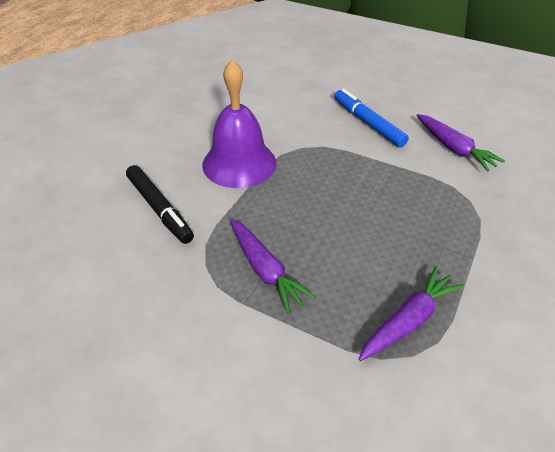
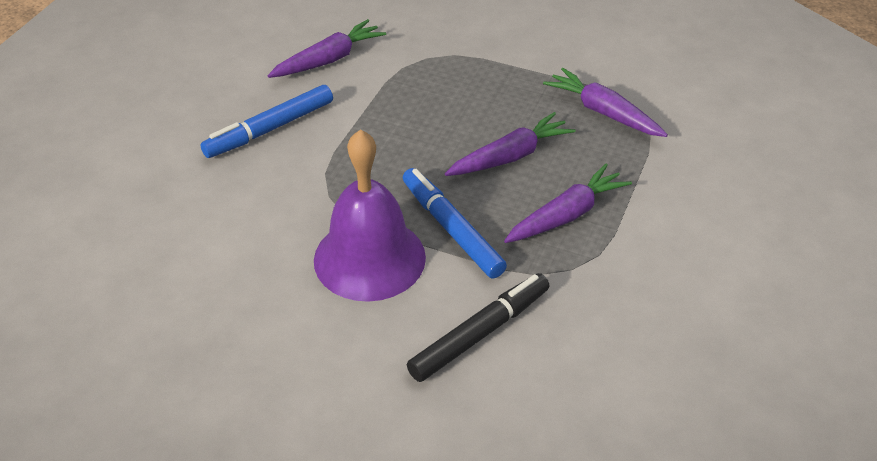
camera: 95 degrees left, 0 degrees up
(259, 202) = (451, 229): none -> blue marker
(340, 242) = (510, 156): none -> purple carrot

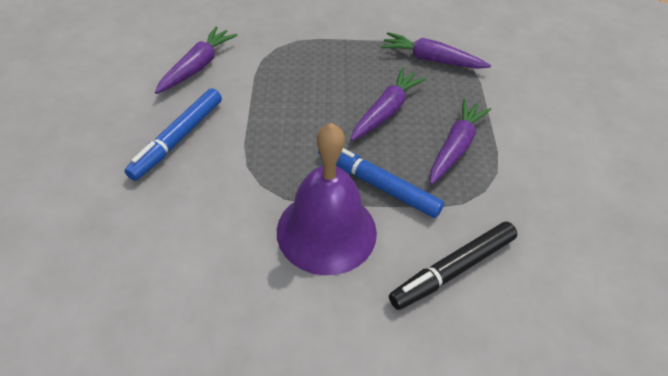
camera: 25 degrees left, 5 degrees up
(480, 333) = (453, 270): black marker -> black marker turned 150 degrees counterclockwise

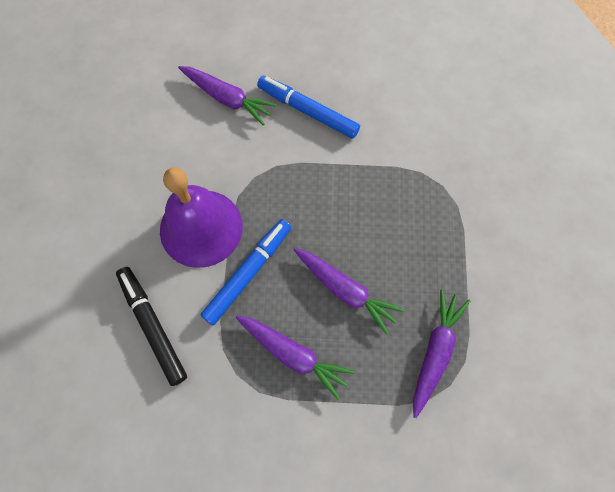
camera: 95 degrees right, 20 degrees up
(197, 67) = (405, 116): purple carrot -> purple carrot (227, 98)

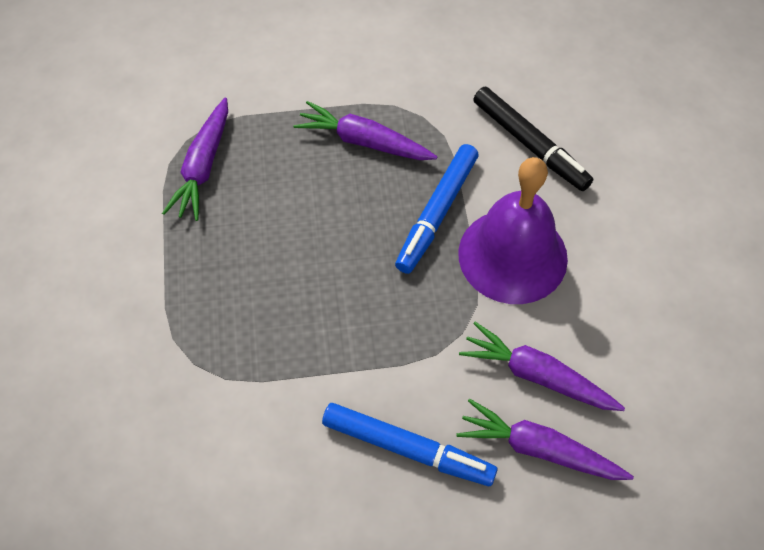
camera: 170 degrees right, 10 degrees down
(345, 290) = (314, 213): purple carrot -> purple carrot (537, 376)

